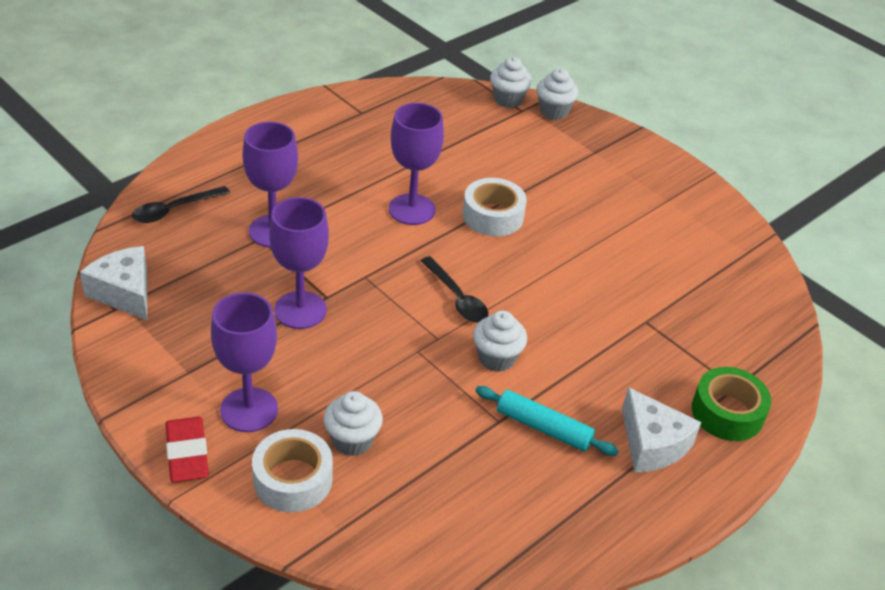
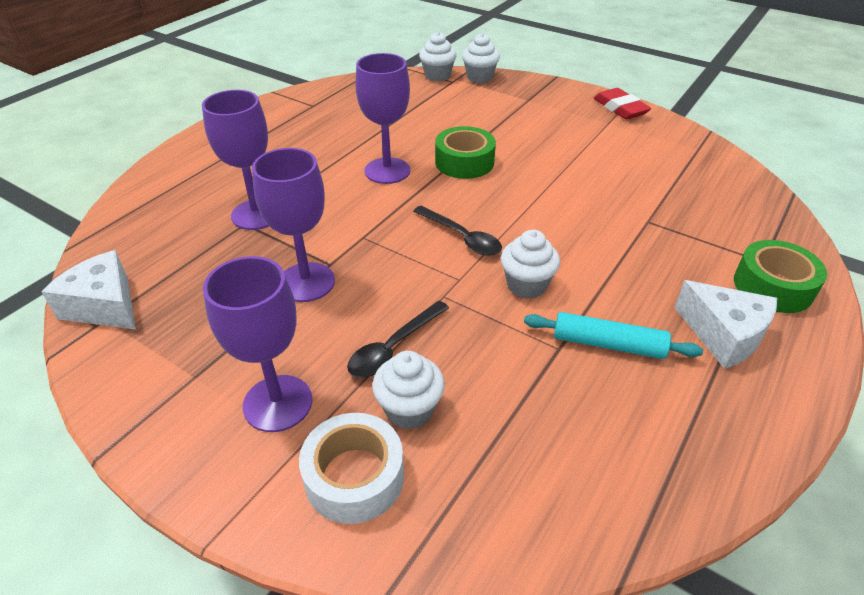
camera: 10 degrees left, 0 degrees up
(174, 210) = (148, 215): black spoon -> black spoon (393, 347)
(187, 454) = (213, 478): red eraser -> red eraser (620, 108)
(493, 216) = (464, 162): white tape -> green tape

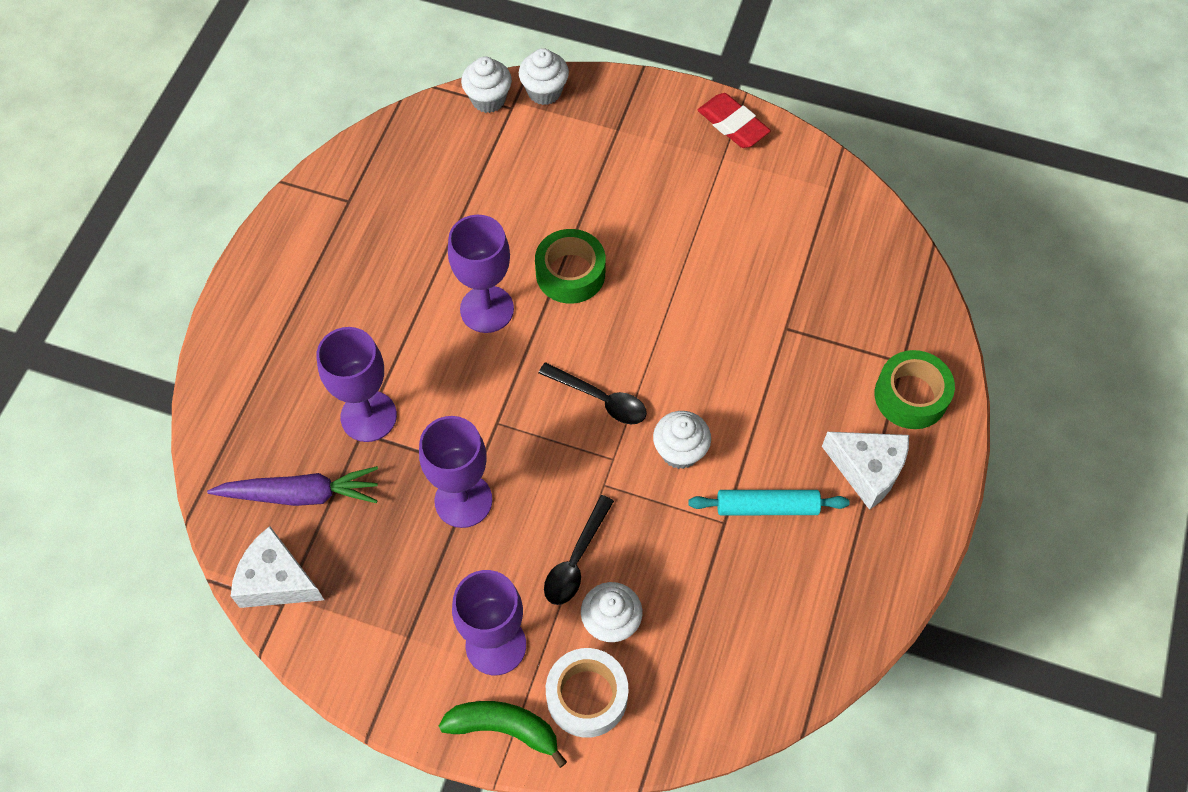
camera: 15 degrees left, 20 degrees up
(168, 252) = (301, 494): none -> purple carrot
(245, 487) = (504, 728): none -> green banana

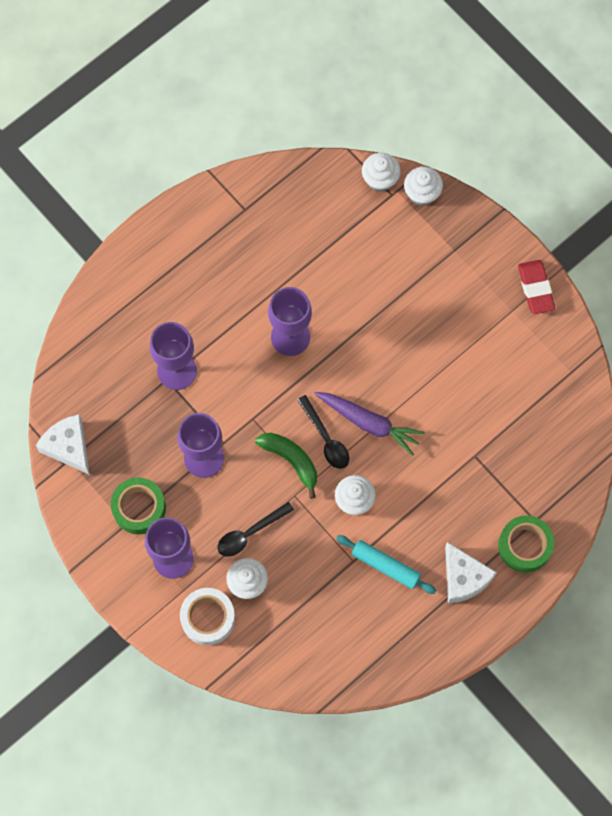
camera: 30 degrees right, 10 degrees up
(301, 494) = (110, 400): purple carrot -> purple carrot (369, 423)
(504, 728) = (150, 609): green banana -> green banana (291, 460)
(570, 273) = (358, 341): green tape -> green tape (139, 508)

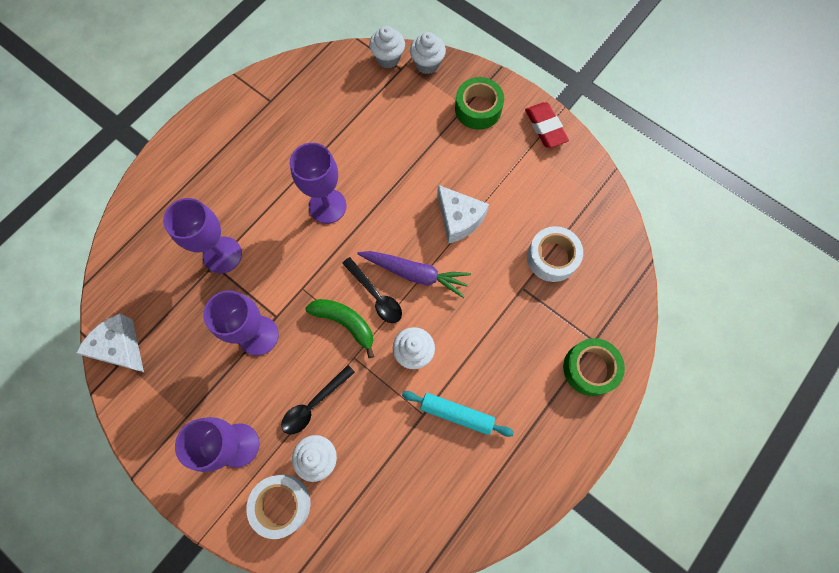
camera: 10 degrees left, 0 degrees up
(139, 508) = (197, 398): green tape -> green tape (478, 109)
(464, 578) = (537, 412): white cheese -> white cheese (459, 219)
(511, 430) = (552, 257): none -> white tape

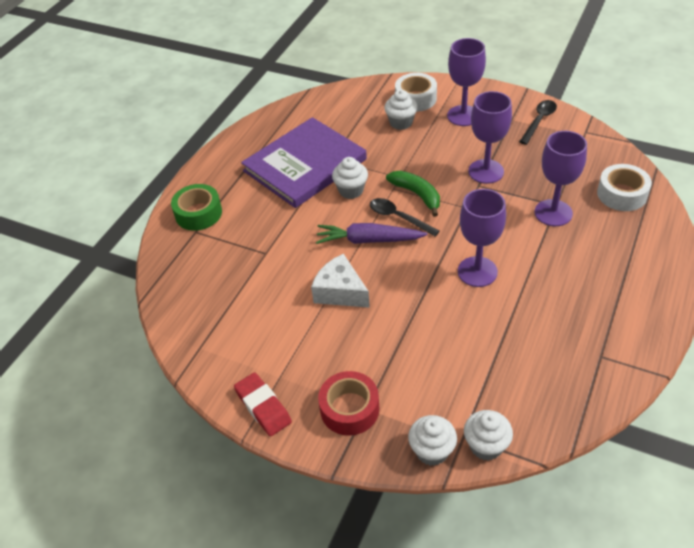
camera: 170 degrees right, 25 degrees down
(120, 347) = (591, 141): white cheese -> none
(314, 404) = (418, 146): black spoon -> black spoon (539, 121)
(345, 323) = (417, 194): green banana -> green banana turned 150 degrees counterclockwise
(456, 414) = (304, 165): turquoise rolling pin -> purple book
(478, 109) = (349, 409): green tape -> red tape
(552, 257) = (240, 282): white tape -> white tape (622, 194)

